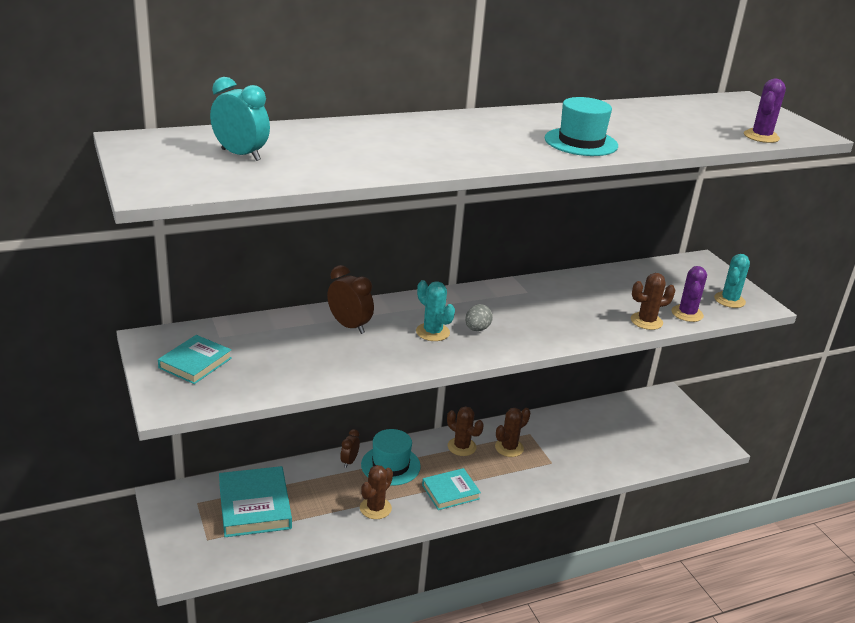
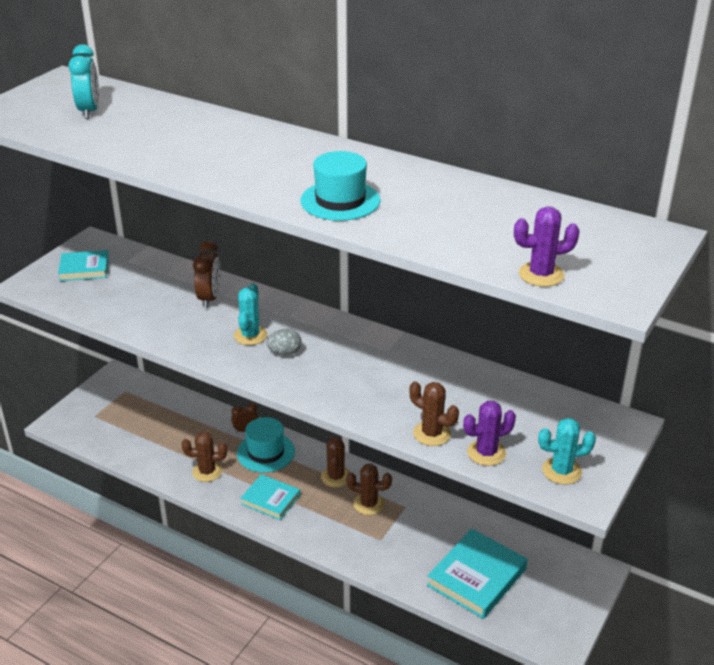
camera: 55 degrees right, 5 degrees up
(254, 506) = (148, 416): turquoise book -> turquoise book (477, 577)

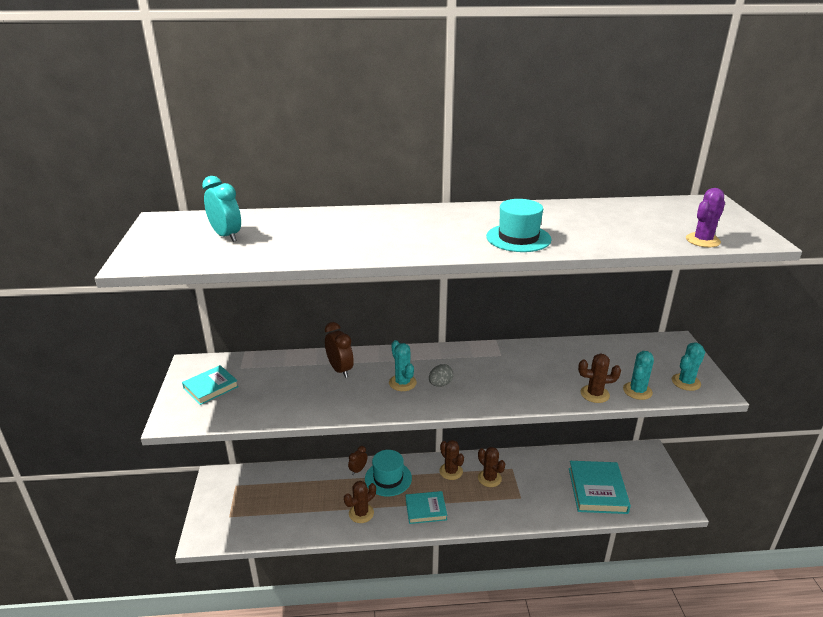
camera: 35 degrees left, 5 degrees down
(368, 504) = (489, 478): brown cactus -> brown cactus turned 75 degrees clockwise
(486, 453) = (637, 391): purple cactus -> turquoise cactus

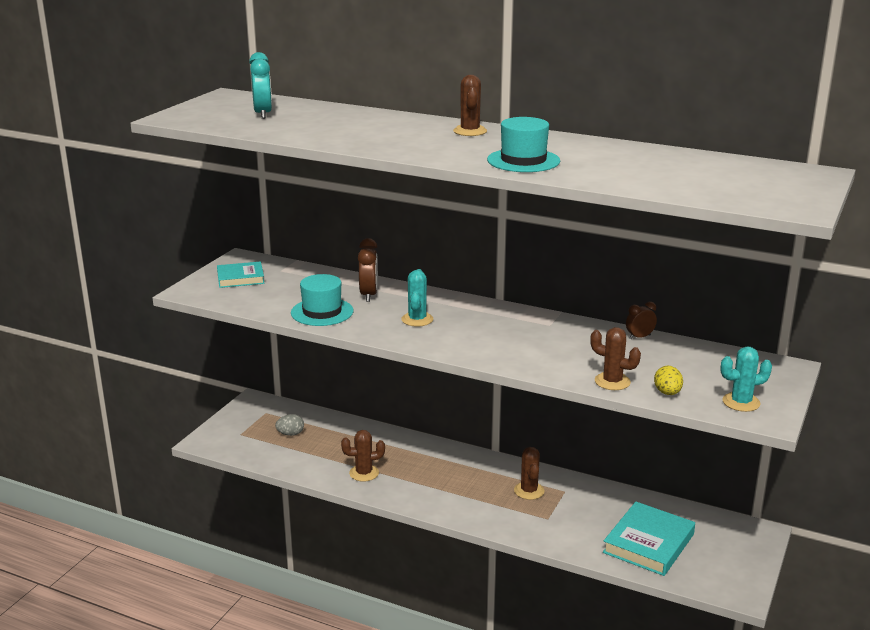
camera: 30 degrees right, 5 degrees down
(358, 470) = (393, 438): brown clock -> brown clock (639, 337)
(388, 478) = (418, 455): turquoise hat -> turquoise hat (322, 312)
(426, 509) = (432, 492): turquoise book -> none
(440, 384) = (454, 330): grey egg -> grey egg (290, 434)
(451, 471) = (491, 471): brown cactus -> brown cactus (470, 131)
(637, 391) = (667, 393): turquoise cactus -> yellow egg
(702, 240) = (725, 198): purple cactus -> none

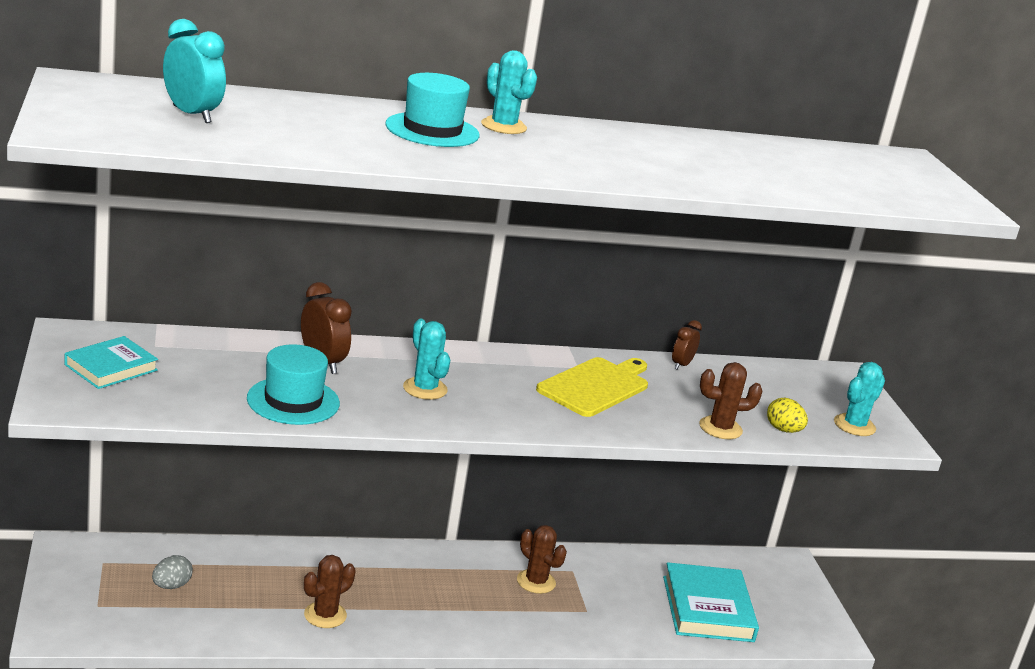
camera: 40 degrees left, 0 degrees up
(470, 131) = (503, 126): brown cactus -> turquoise cactus
(523, 160) = (633, 167): turquoise hat -> turquoise hat (432, 130)
(547, 338) = (596, 386): none -> yellow cutting board

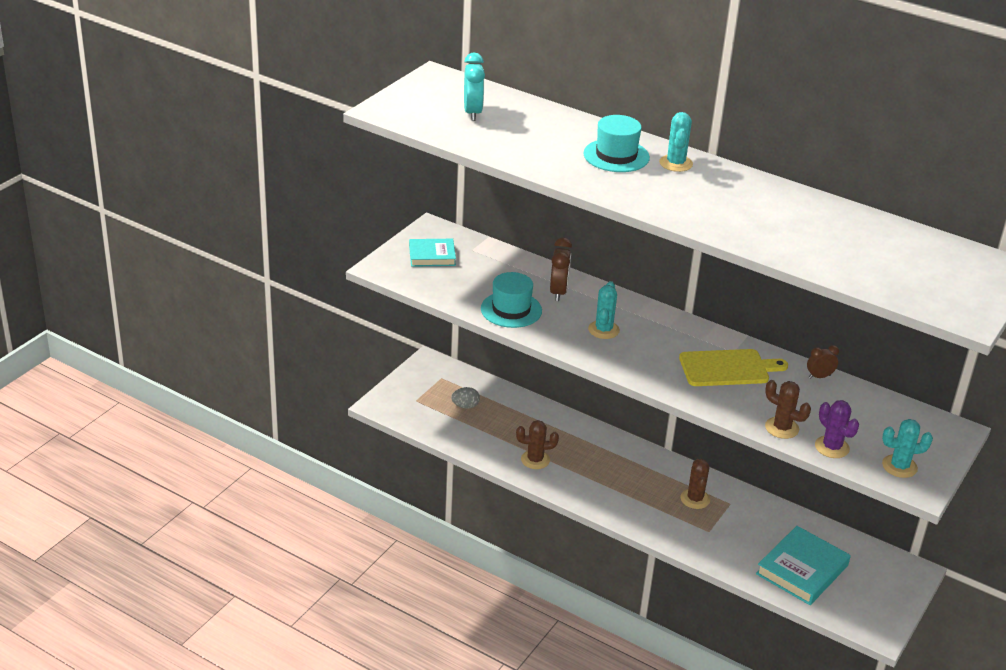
camera: 45 degrees right, 10 degrees up
(783, 430) = (832, 447): yellow egg -> purple cactus

